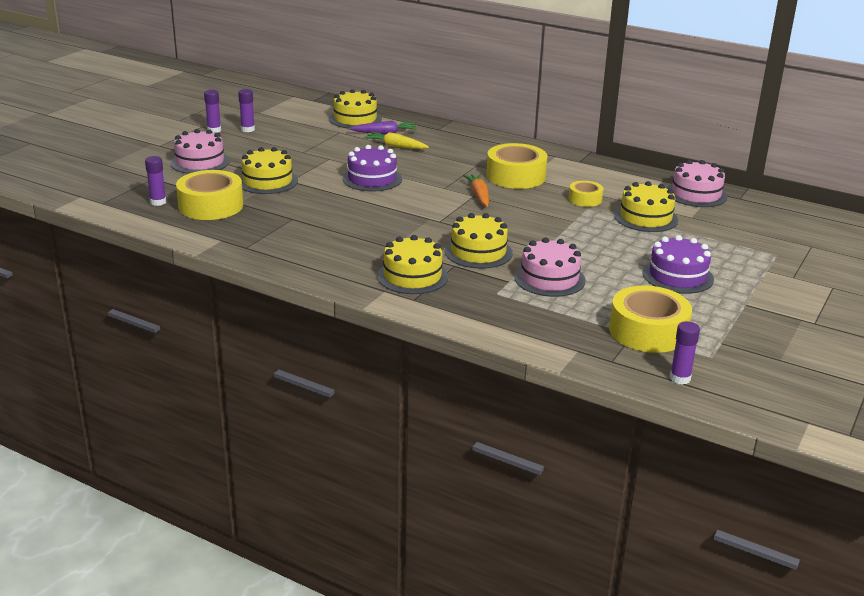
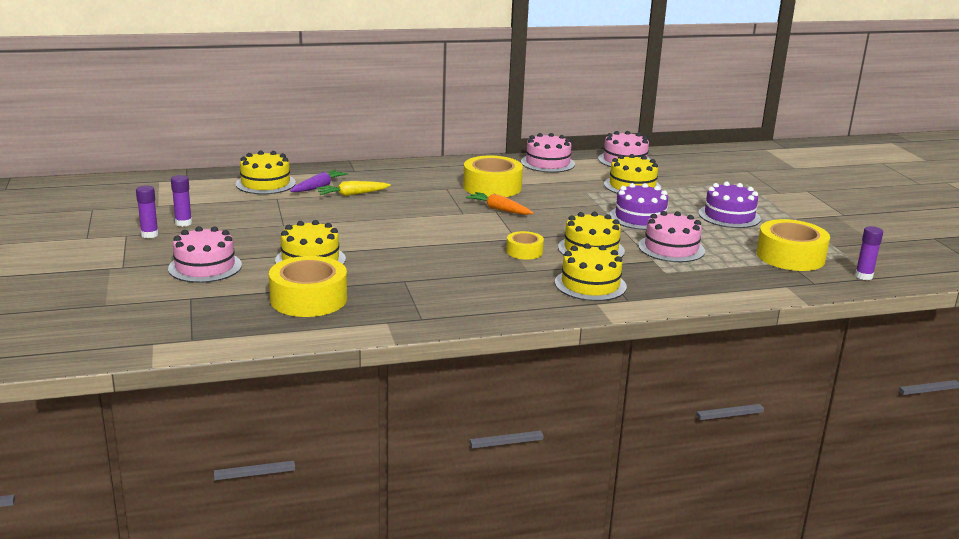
camera: 45 degrees left, 5 degrees down
(158, 202) = (250, 316): purple glue stick -> none
(372, 179) = (393, 226): purple cake -> purple cake (640, 217)
(585, 199) = (571, 187): yellow tape -> yellow tape (524, 251)
(613, 173) = (547, 163): none -> pink cake

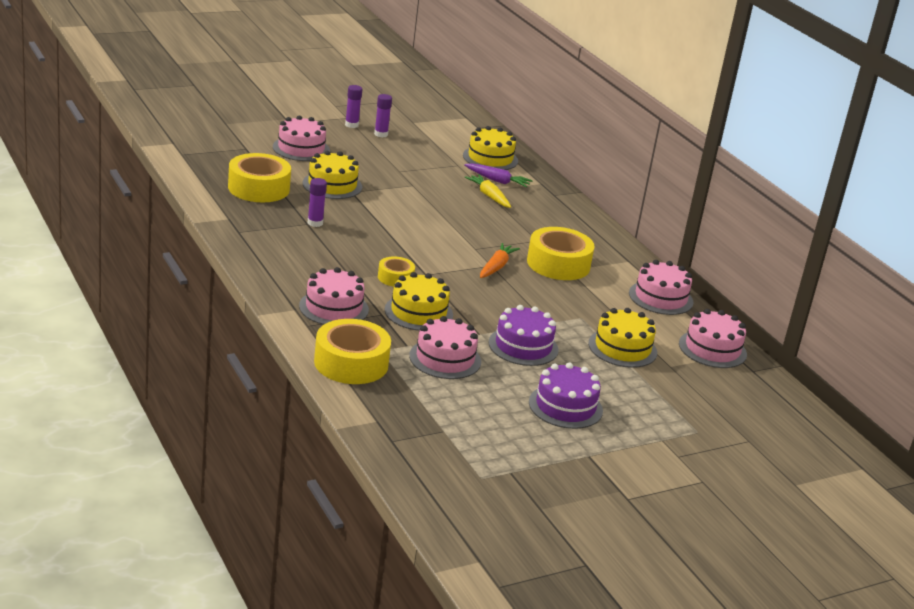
camera: 75 degrees right, 5 degrees up
(590, 284) = (333, 308): yellow cake -> pink cake
(790, 256) = (461, 434): yellow tape -> yellow tape (351, 363)
(863, 276) = (426, 479): purple glue stick -> purple glue stick (315, 223)

